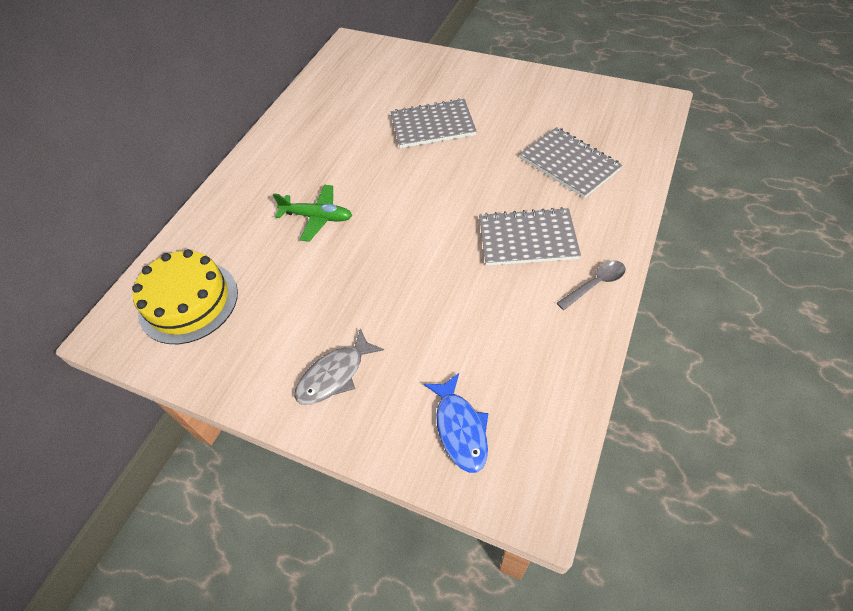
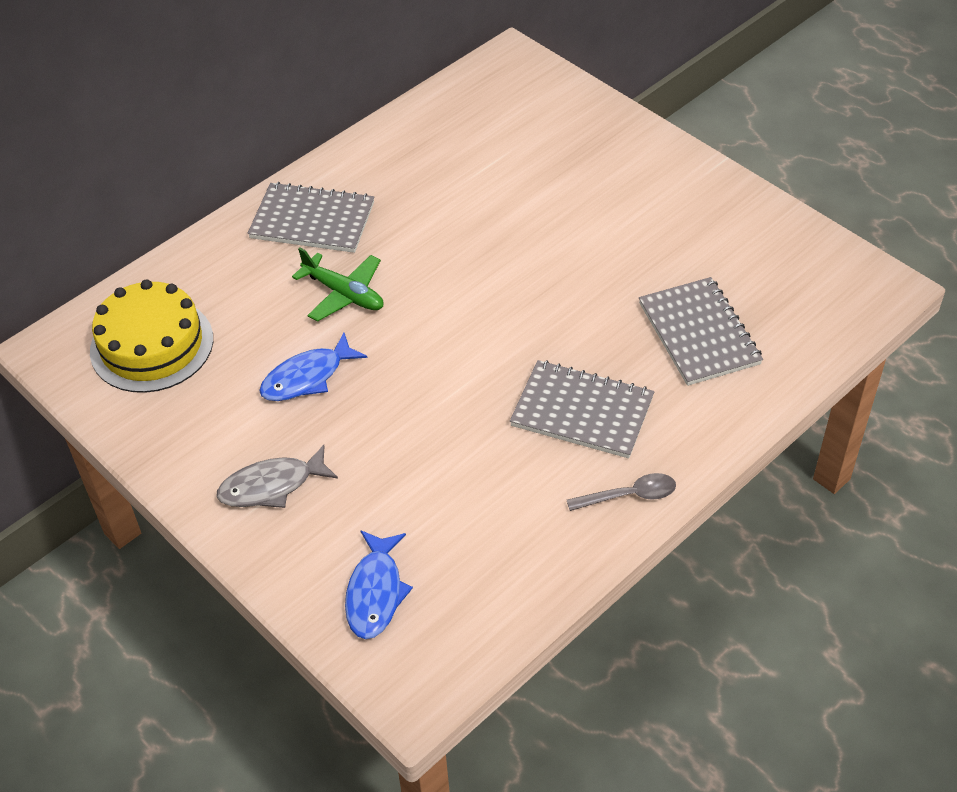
camera: 20 degrees right, 5 degrees down
(320, 283) = (307, 377): none -> blue fish
(432, 125) = (553, 219): grey notebook -> grey notebook (312, 220)

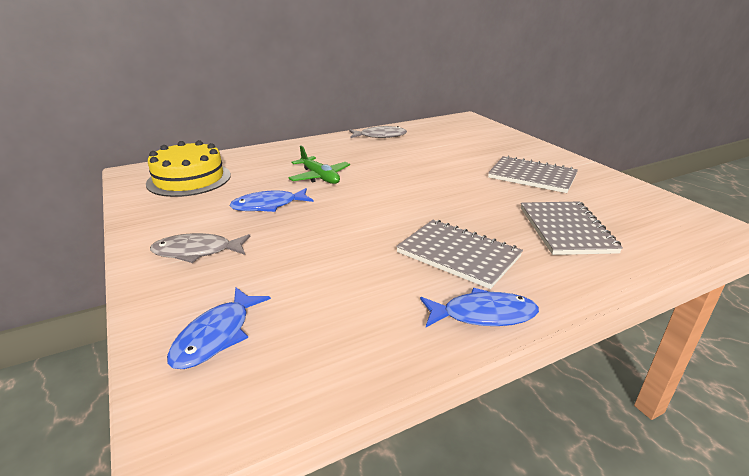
camera: 15 degrees right, 20 degrees down
(312, 220) = (322, 151): grey notebook -> grey notebook (532, 176)
(386, 153) = (380, 136): none -> grey fish
(629, 496) = (483, 315): grey spoon -> blue fish

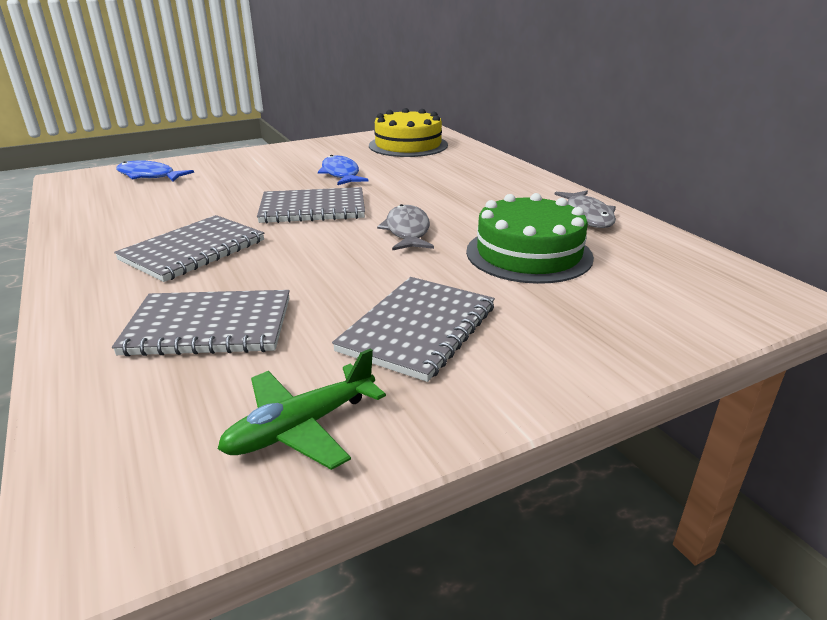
camera: 90 degrees right, 0 degrees up
(197, 252) = (263, 161): grey fish -> grey fish (407, 231)
(319, 177) = (413, 188): green plane -> green plane (301, 427)
(361, 212) = (313, 208): none -> grey notebook
(436, 151) = (528, 254): none -> green cake
(483, 315) = (85, 254): blue fish -> none

